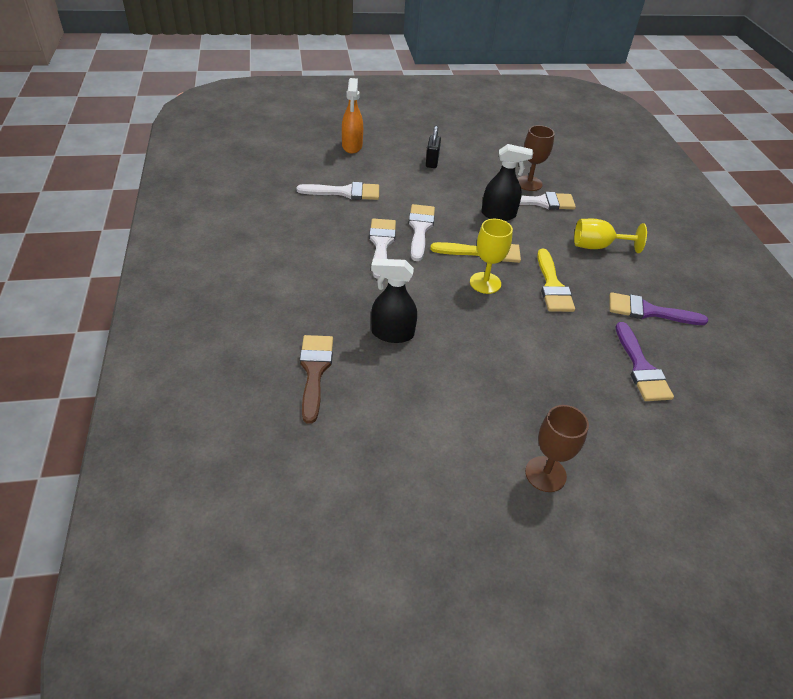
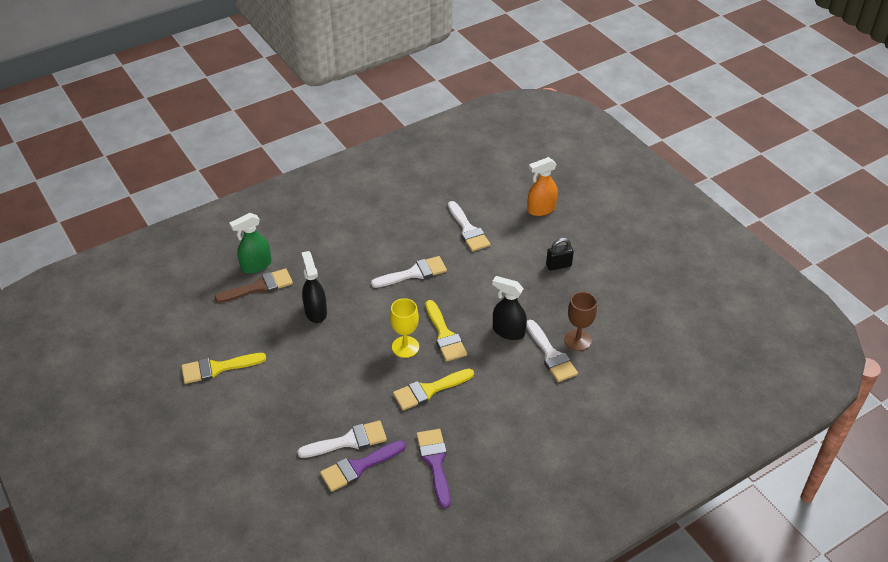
camera: 70 degrees right, 0 degrees up
(273, 364) = (256, 265): none -> green spray bottle
(420, 229) = (450, 288): white brush -> white brush (348, 441)
(438, 453) = (217, 368): none -> yellow brush
(498, 214) = (508, 331): black spray bottle -> black spray bottle turned 135 degrees clockwise
(545, 474) = (224, 427): brown goblet -> none
(597, 246) = (509, 411): yellow goblet -> none

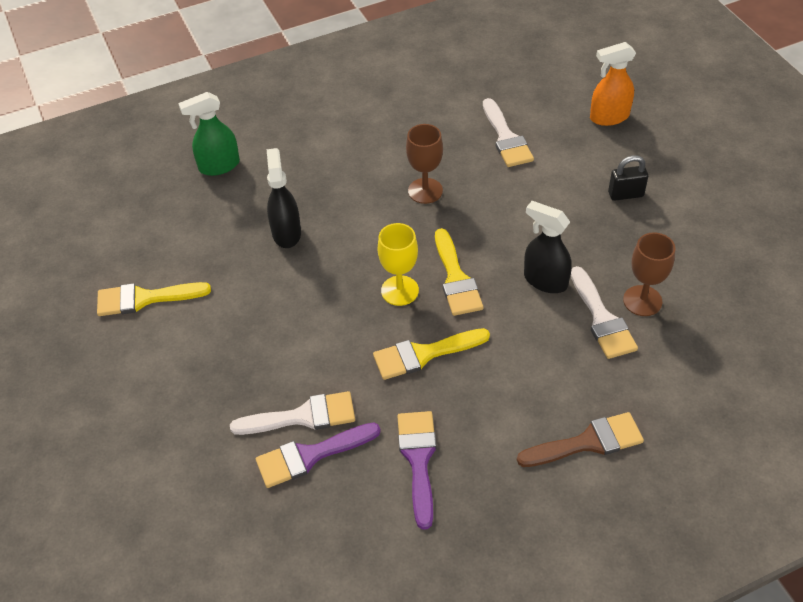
camera: 10 degrees right, 5 degrees up
(259, 287) = (218, 194): brown brush -> brown brush (587, 442)
(414, 273) = (425, 191): white brush -> brown goblet

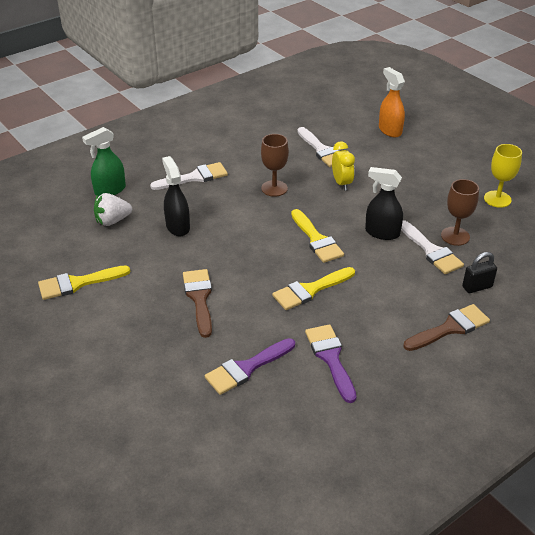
camera: 15 degrees left, 10 degrees down
(210, 212) = (112, 221): none -> white strawberry
(283, 344) = (199, 298): none -> brown brush
(303, 416) = (231, 343): white brush -> white brush (194, 177)
(400, 290) = (277, 252): yellow goblet -> yellow goblet (497, 199)
(516, 195) = (341, 183): none -> yellow clock
(609, 117) = (390, 130): orange spray bottle -> orange spray bottle turned 90 degrees clockwise
(625, 194) = (419, 174): black padlock -> black padlock (477, 287)

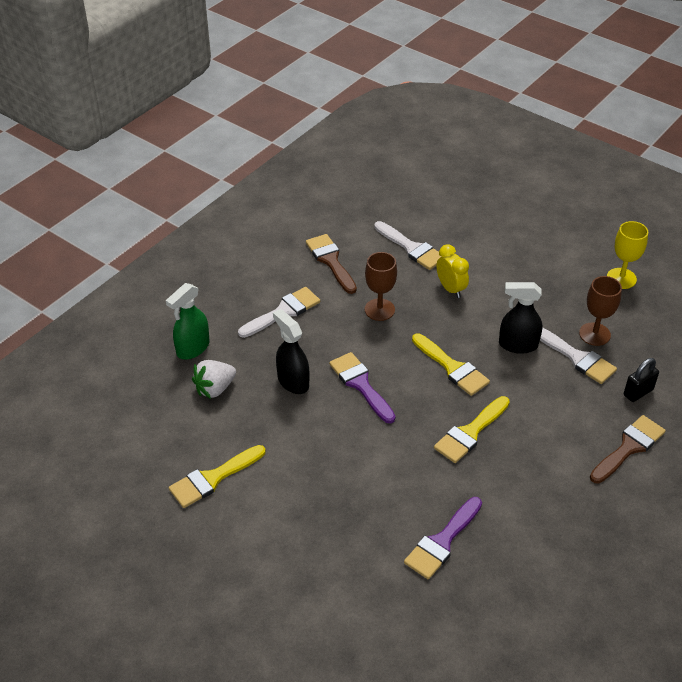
camera: 15 degrees left, 5 degrees up
(199, 298) = (357, 468): brown brush -> brown brush (331, 261)
(331, 358) = (523, 510): purple brush -> purple brush (361, 384)
(390, 130) = (476, 208): orange spray bottle -> none

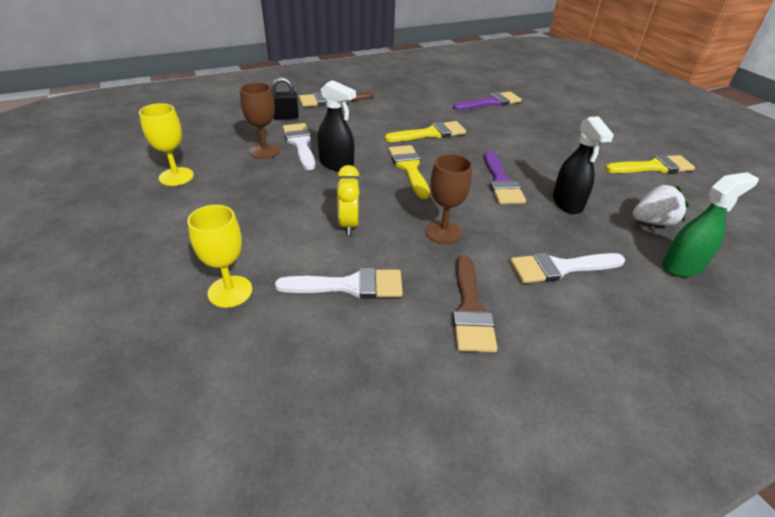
camera: 155 degrees left, 5 degrees down
(411, 248) = (350, 286): white brush -> white brush turned 105 degrees clockwise
(475, 220) = (230, 291): none -> yellow goblet

